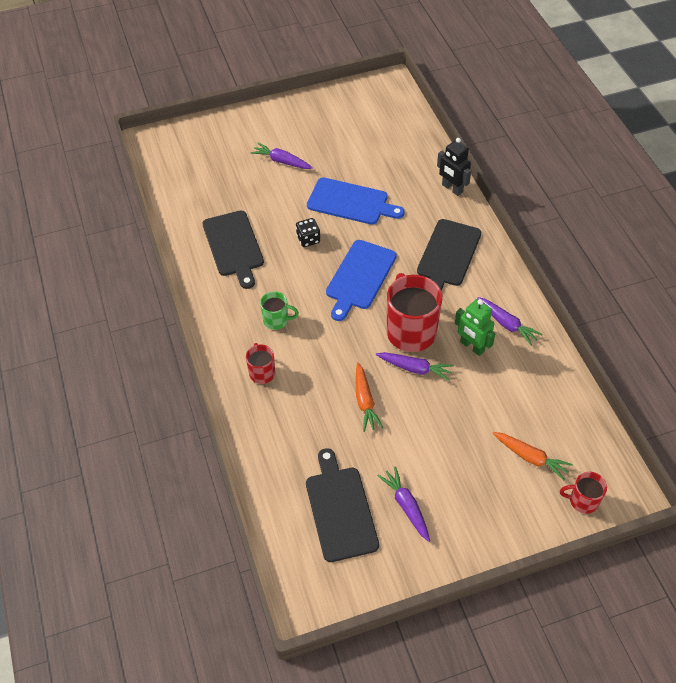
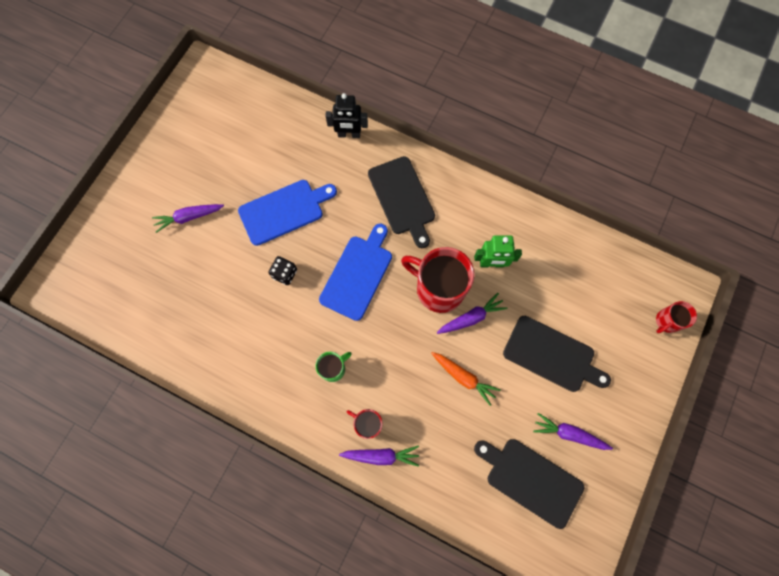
camera: 45 degrees left, 20 degrees up
(234, 246) = (231, 332): black cutting board -> black cutting board (552, 355)
(360, 277) = (357, 274): blue cutting board -> blue cutting board turned 135 degrees counterclockwise
(507, 324) = (497, 223): purple carrot -> purple carrot (381, 456)
(530, 457) = (608, 318): orange carrot -> none

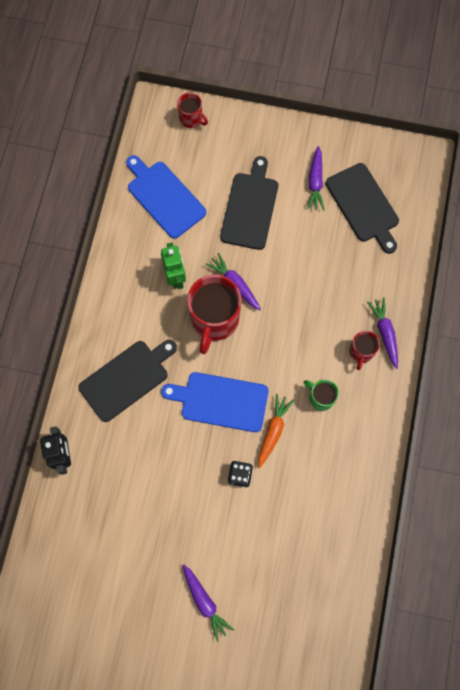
camera: 105 degrees left, 0 degrees up
(284, 211) = (171, 498): blue cutting board -> blue cutting board (164, 197)
(463, 377) = (293, 278): orange carrot -> orange carrot (273, 431)
(531, 480) = (364, 205): black cutting board -> black cutting board turned 45 degrees counterclockwise

